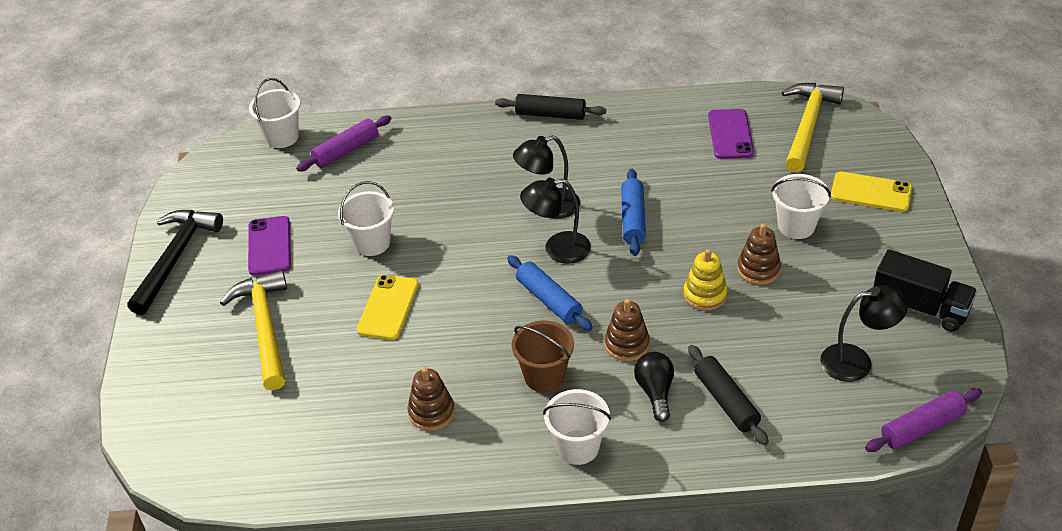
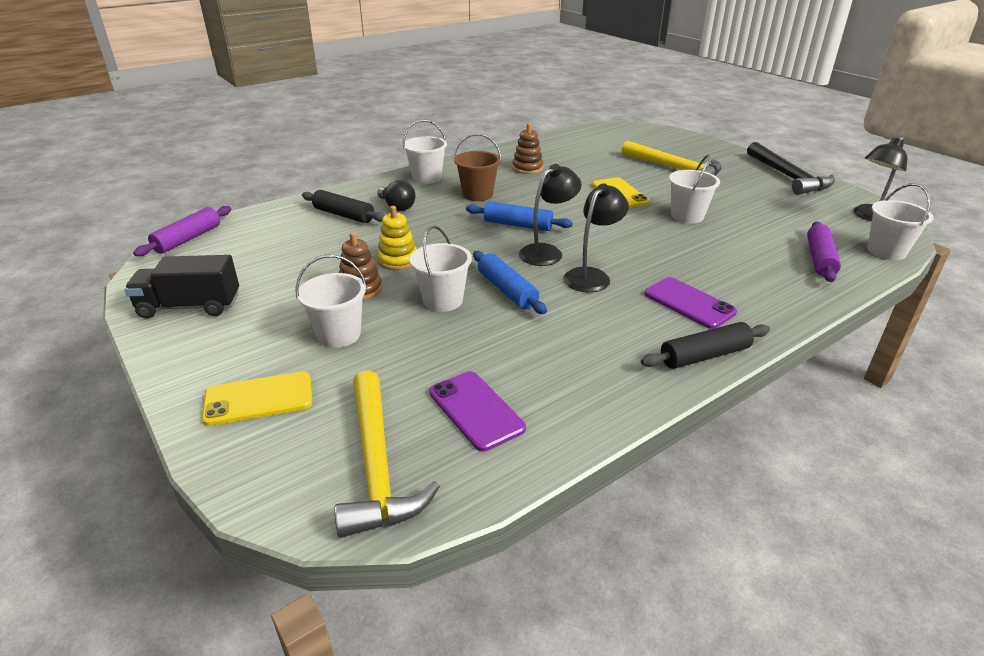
camera: 145 degrees right, 10 degrees down
(269, 246) = (748, 196): purple phone -> purple phone (689, 303)
(627, 344) = (436, 220): brown stacking toy -> none
(694, 229) = (443, 300): none -> white bucket
(857, 361) = (247, 258): black lamp -> black lamp (870, 217)

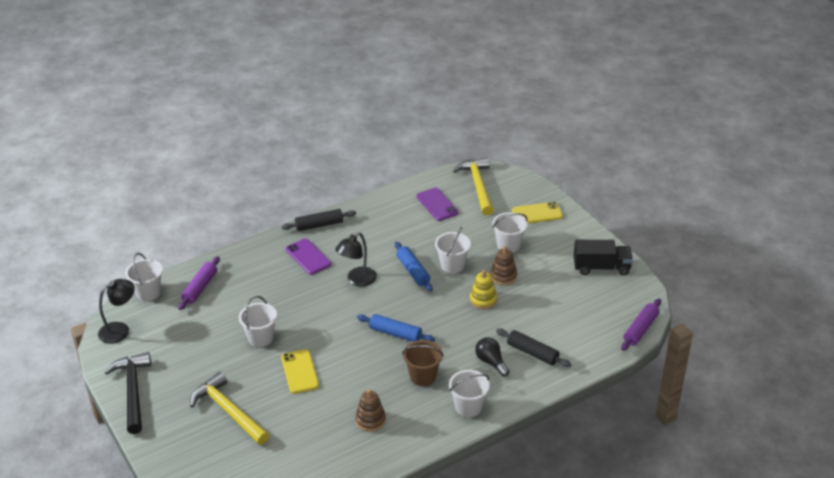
camera: 175 degrees left, 5 degrees up
(547, 252) = (380, 303): black lamp -> none

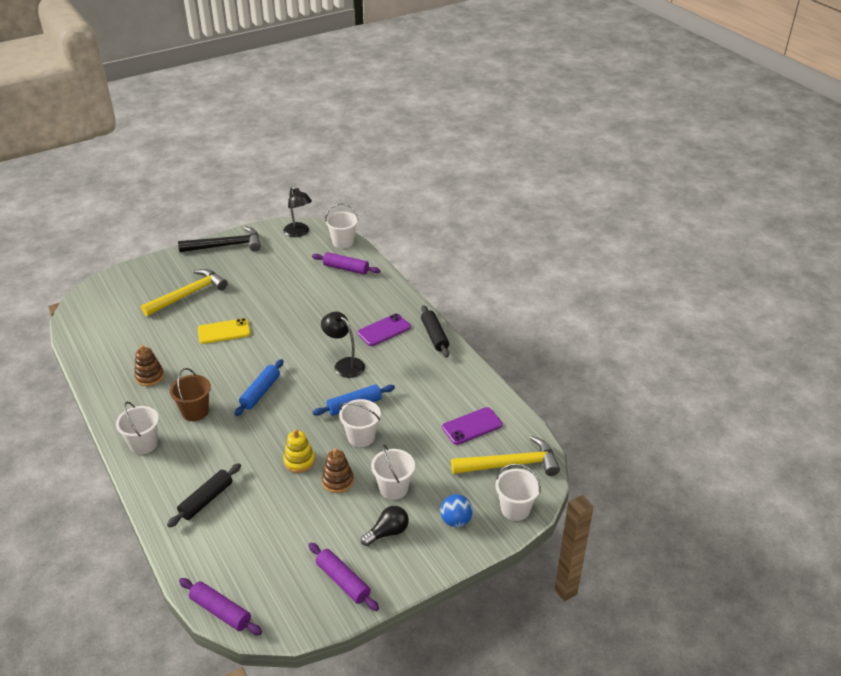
camera: 90 degrees right, 0 degrees up
(260, 338) = (273, 306): white bucket -> white bucket (515, 509)
(491, 362) = (201, 464): black light bulb -> black light bulb (387, 532)
(537, 213) = (456, 521): yellow phone -> blue ball
(601, 267) = (343, 581): black truck -> purple rolling pin

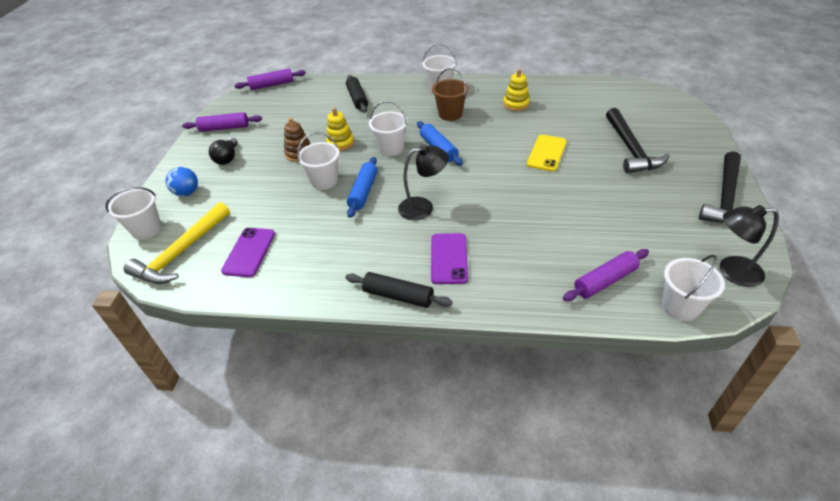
camera: 130 degrees right, 5 degrees up
(149, 376) = (516, 104): brown stacking toy -> yellow stacking toy
(188, 294) = (630, 149): yellow hammer -> black hammer
(393, 488) = (255, 176): white bucket -> white bucket (391, 148)

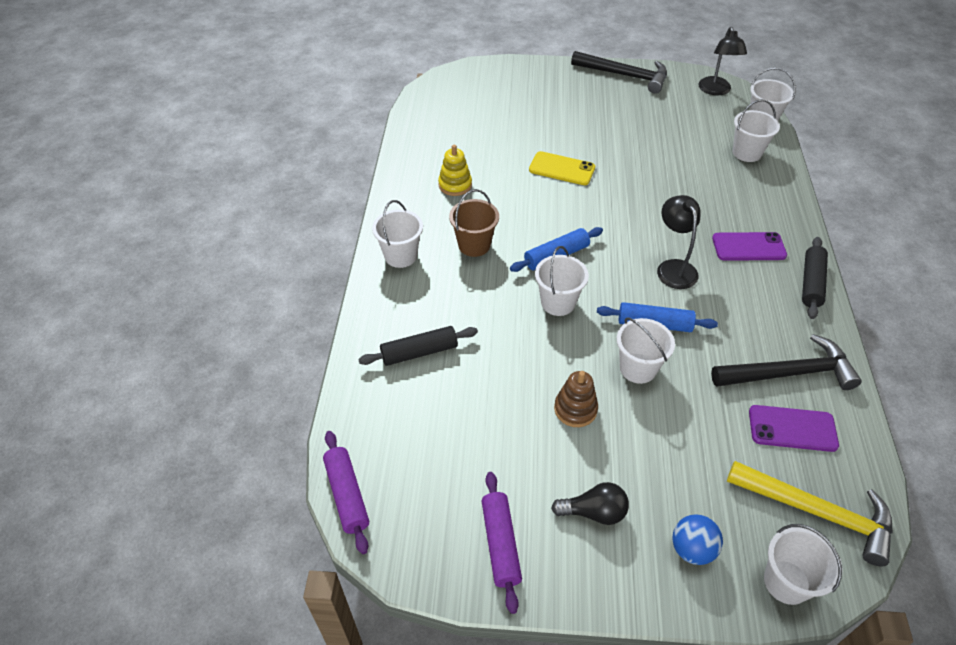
camera: 95 degrees left, 5 degrees up
(340, 143) = (547, 360): yellow stacking toy -> none
(605, 281) = (747, 153): purple rolling pin -> white bucket
(630, 149) = (551, 113): black hammer -> black hammer (789, 373)

